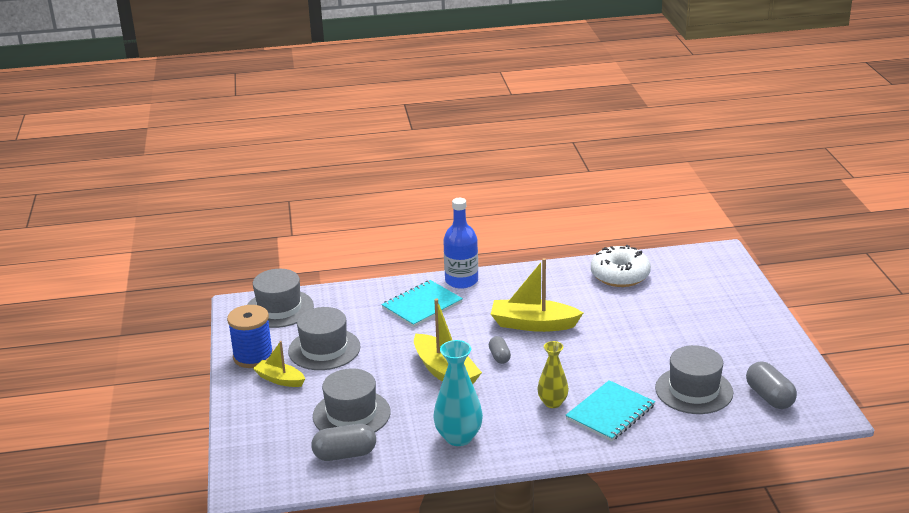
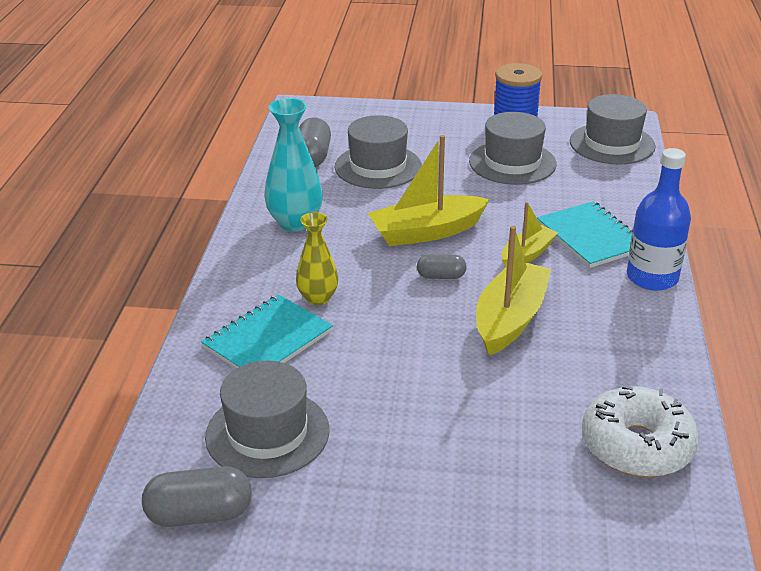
camera: 105 degrees right, 5 degrees up
(280, 379) = (463, 135): yellow boat -> yellow boat (527, 254)
(610, 413) = (268, 340): turquoise notebook -> turquoise notebook turned 75 degrees clockwise

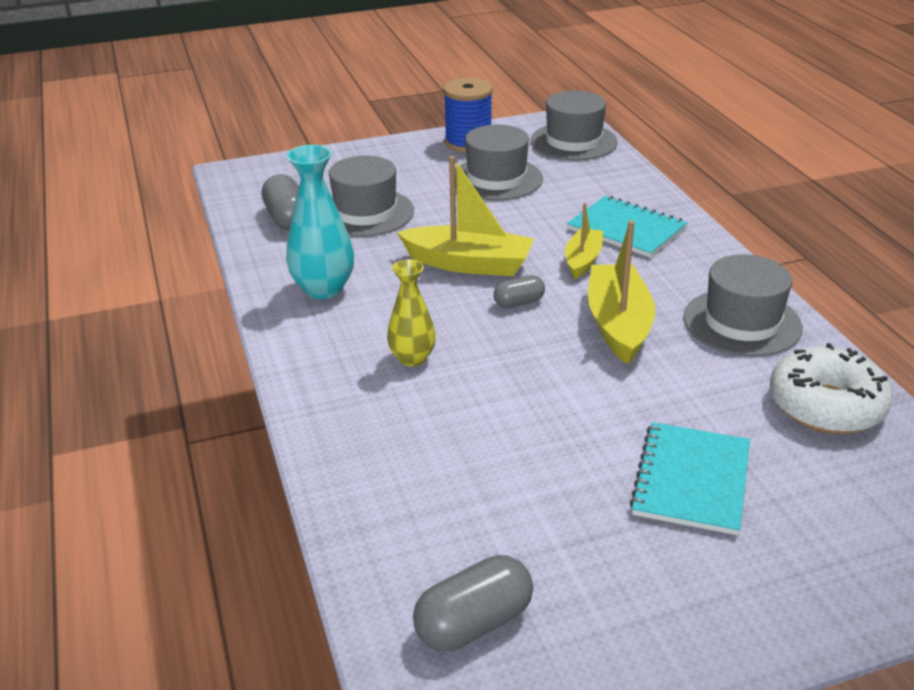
camera: 25 degrees left, 0 degrees up
(267, 433) = (475, 512): grey hat -> grey hat (742, 322)
(268, 340) = (394, 416): turquoise notebook -> turquoise notebook (691, 480)
(426, 232) = (468, 264): yellow boat -> yellow boat turned 120 degrees counterclockwise
(652, 277) = (710, 252): blue bottle -> none

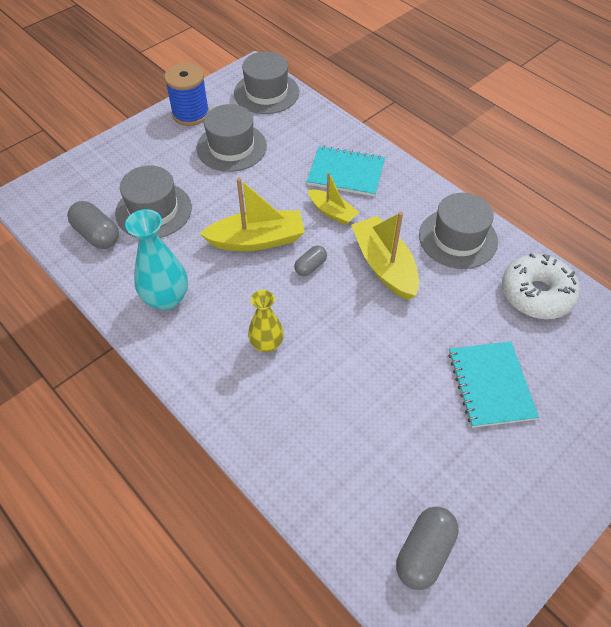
camera: 25 degrees left, 20 degrees up
(582, 260) = (332, 212): yellow boat -> yellow boat turned 135 degrees clockwise

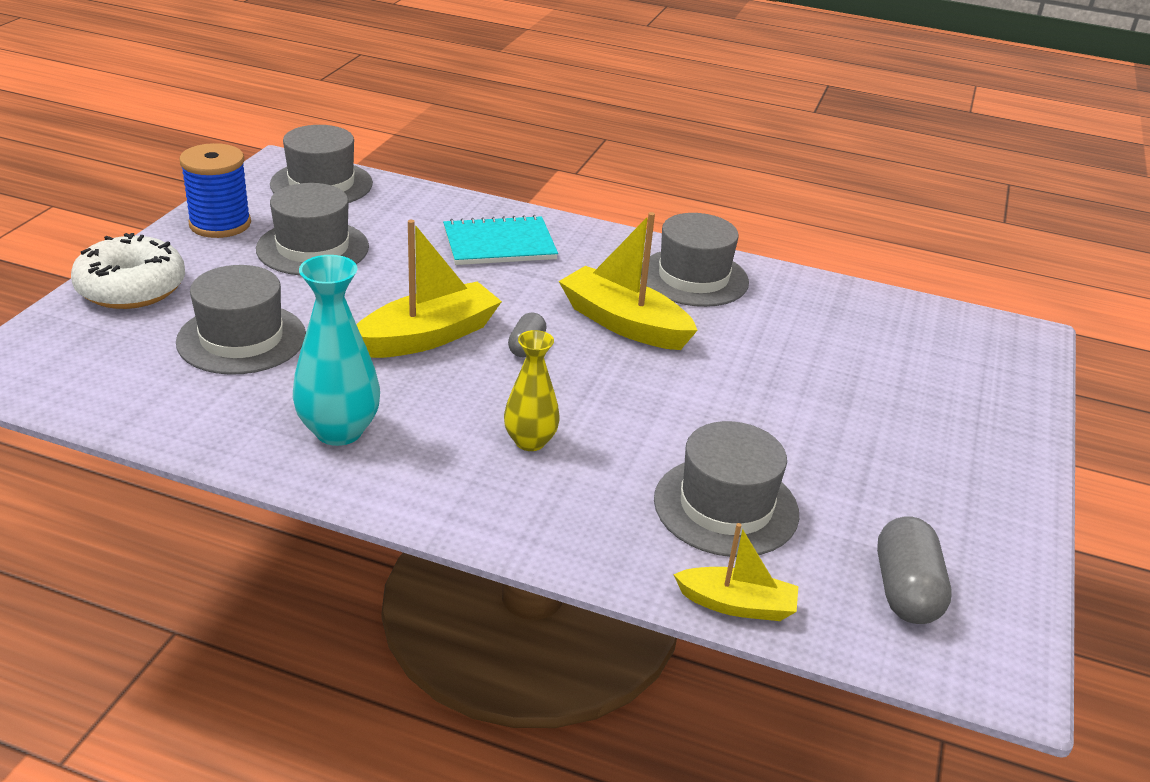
camera: 30 degrees left, 20 degrees down
(97, 235) = (165, 386): grey capsule -> none
(332, 212) = (512, 286): yellow boat -> yellow boat (737, 604)
(352, 439) = (726, 506): none -> grey hat
(490, 385) = (845, 404): turquoise notebook -> none
(536, 294) = (825, 308): white donut -> white donut (131, 288)

